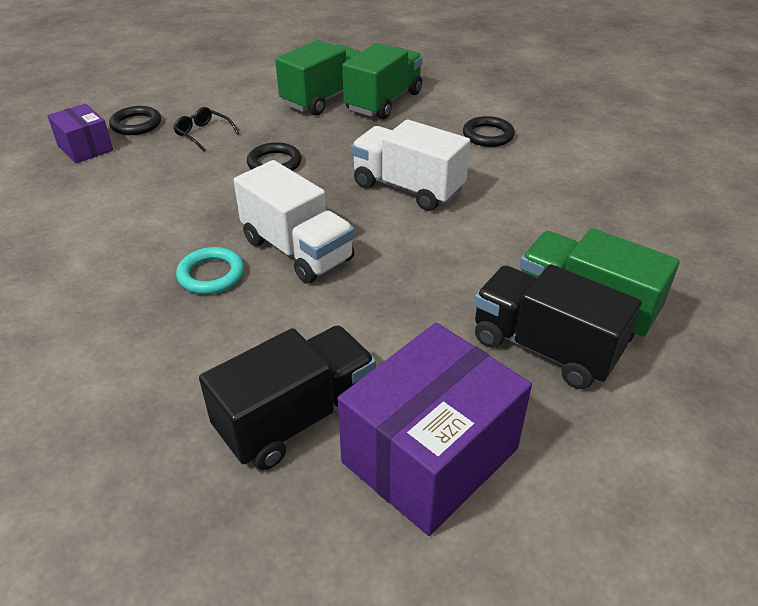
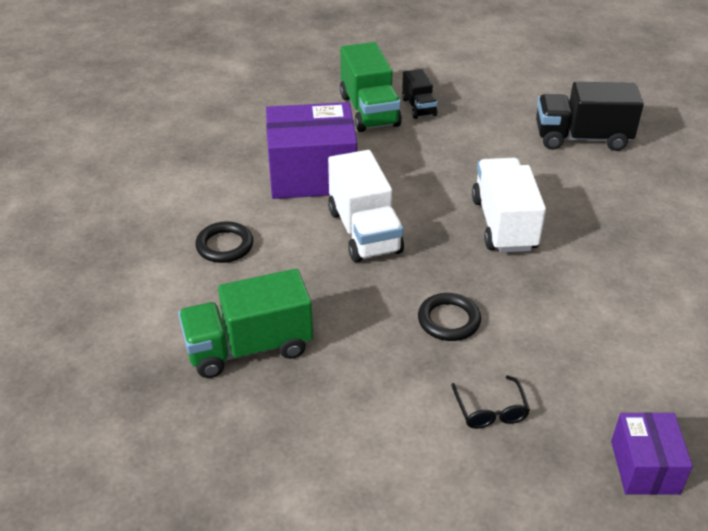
camera: 140 degrees left, 0 degrees up
(136, 124) = (563, 481): black ring -> none
(211, 274) = (582, 236): turquoise ring -> none
(324, 98) = (302, 394): green truck -> none
(430, 455) = (528, 100): purple box -> purple box (312, 175)
(544, 348) = (419, 107): black truck -> black truck, size x0.56

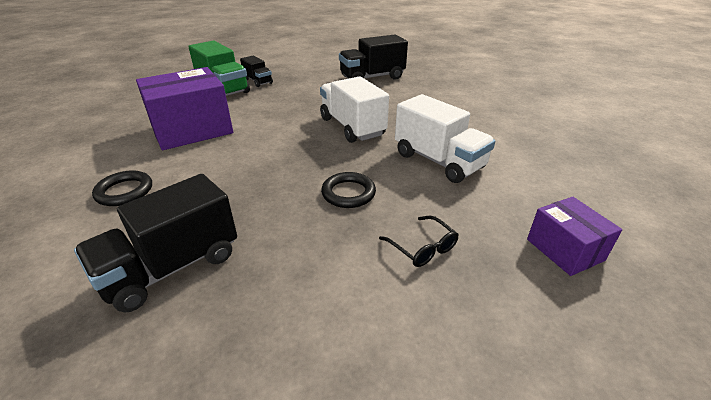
camera: 25 degrees left, 5 degrees down
(249, 347) = (172, 267): green truck -> black truck
(364, 231) = (250, 153): white truck -> white truck (438, 161)

